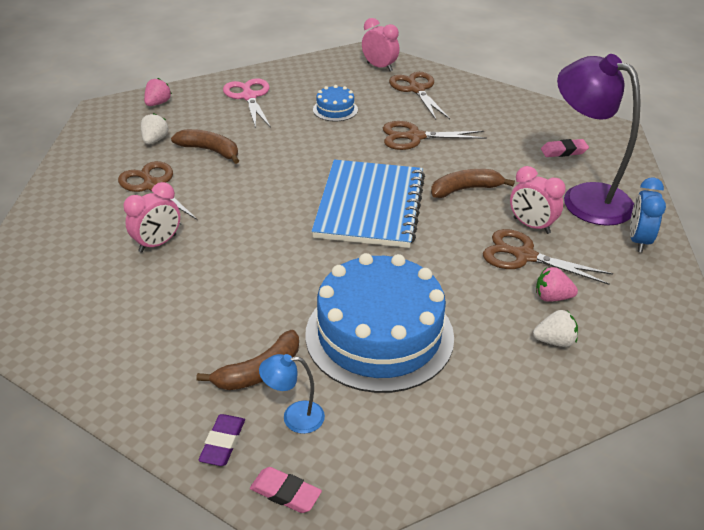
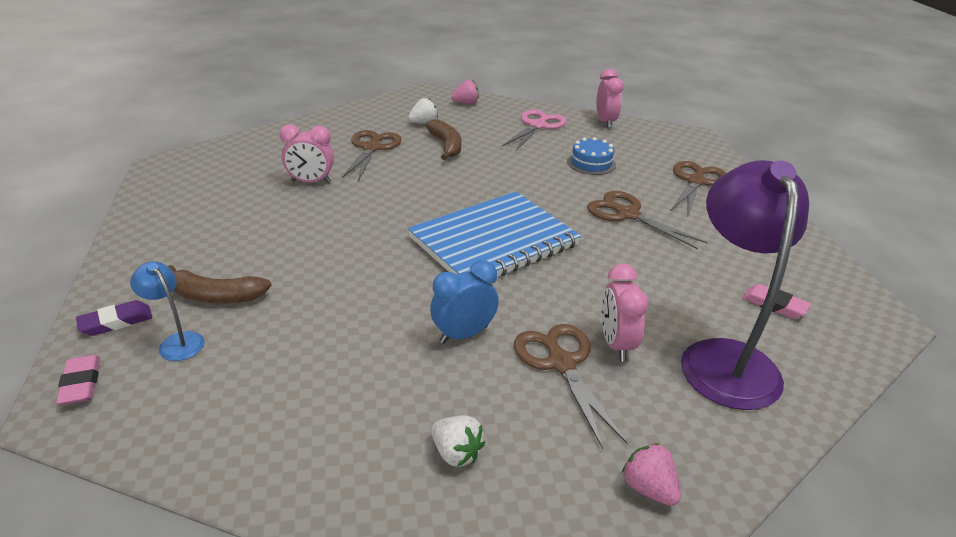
camera: 45 degrees right, 5 degrees down
(379, 67) = (689, 151): pink clock -> pink clock (605, 122)
(379, 335) = (329, 333): blue cake -> none
(465, 189) = (603, 277): brown banana -> none
(552, 297) = (524, 416): pink strawberry -> pink strawberry (648, 488)
(638, 240) = (721, 437): blue clock -> blue clock (463, 334)

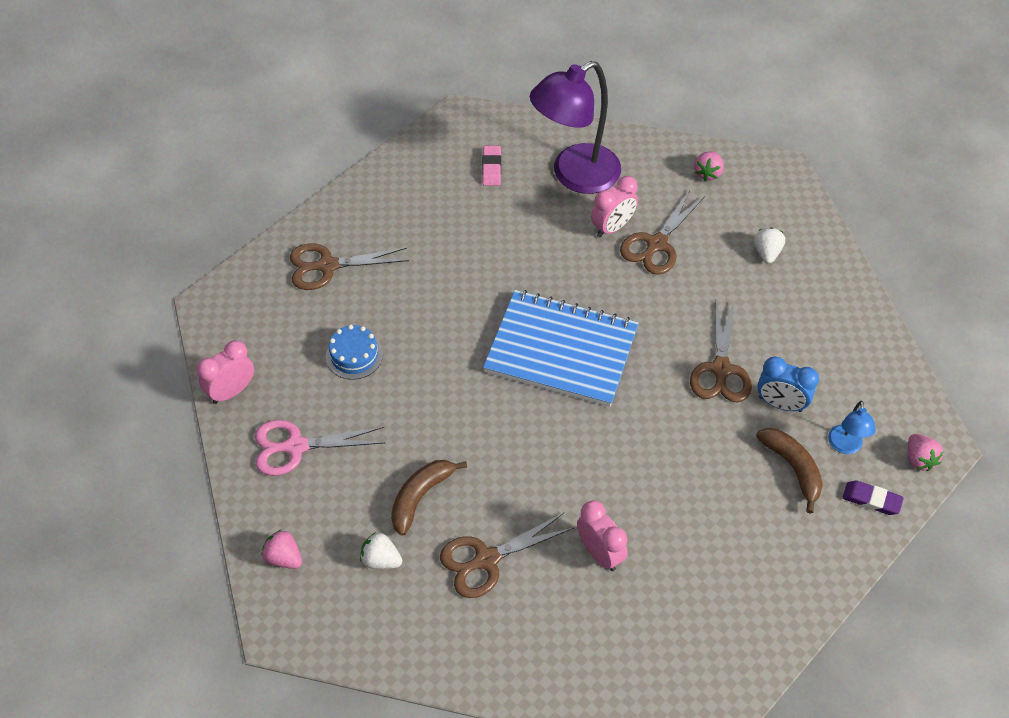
camera: 125 degrees left, 20 degrees up
(81, 384) = (919, 459): pink eraser -> pink strawberry
(463, 334) = (681, 304): blue clock -> blue clock (780, 404)
(628, 214) = (435, 287): brown scissors -> brown scissors (721, 369)

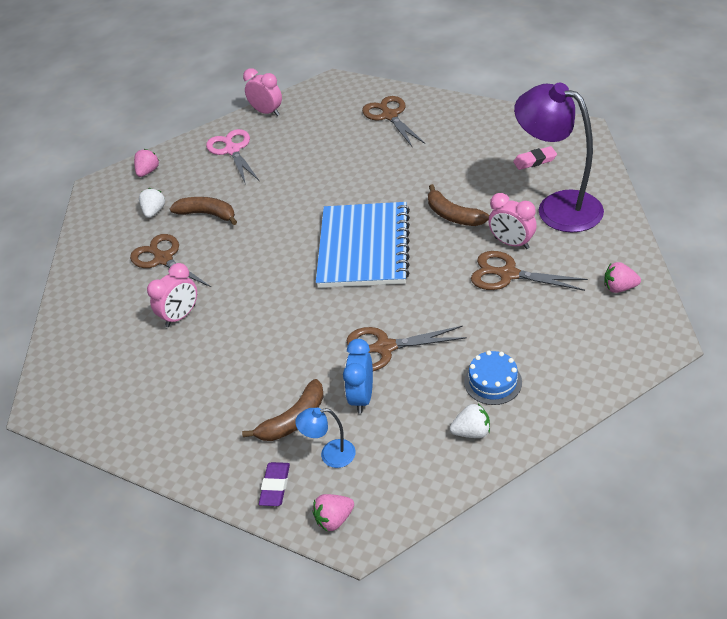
camera: 80 degrees right, 10 degrees down
(354, 355) = (316, 151): blue cake -> blue cake (493, 382)
(546, 260) = (453, 215): none -> brown banana
(766, 253) = (541, 351): white strawberry -> white strawberry (471, 432)

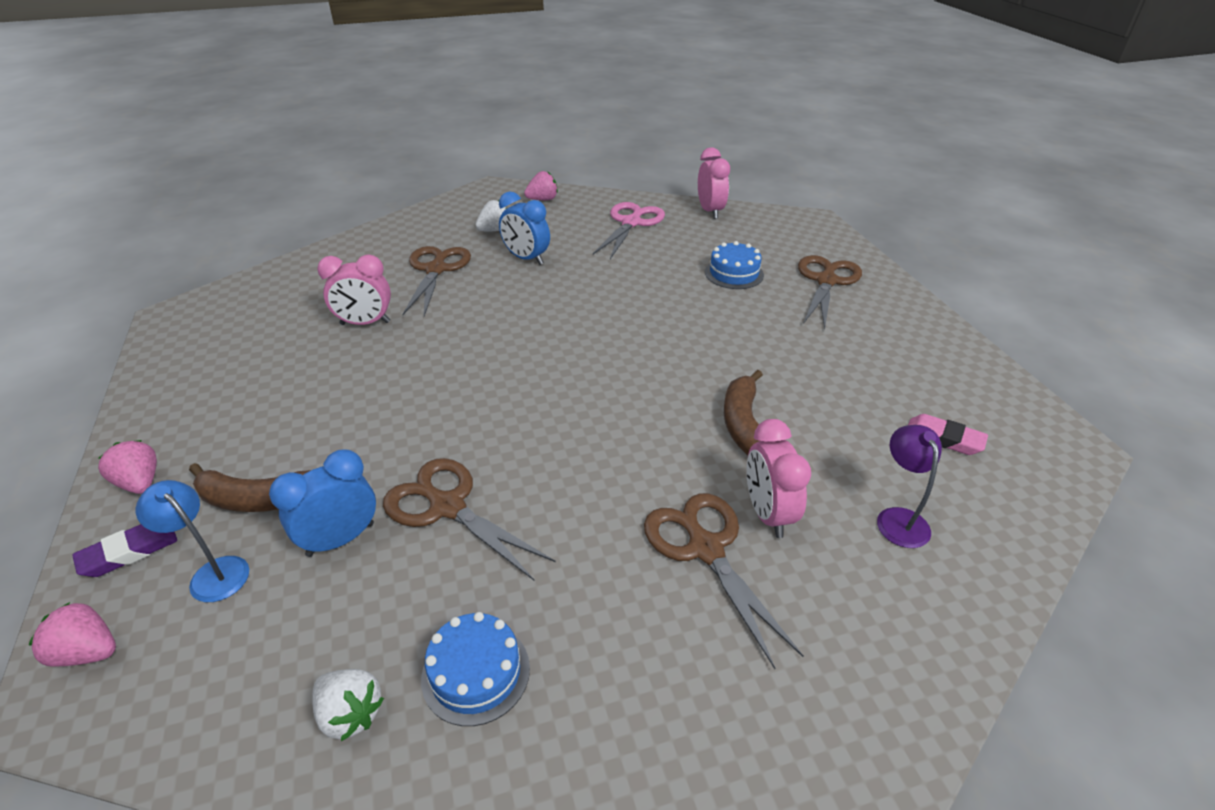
camera: 40 degrees right, 5 degrees down
(207, 214) = (526, 259): brown banana -> blue clock
(338, 143) = (734, 273): none -> blue cake
(363, 247) = (600, 385): blue notebook -> none
(557, 207) = (898, 518): purple lamp -> purple lamp, size x0.44
(619, 288) = (838, 718): pink strawberry -> pink strawberry (140, 482)

